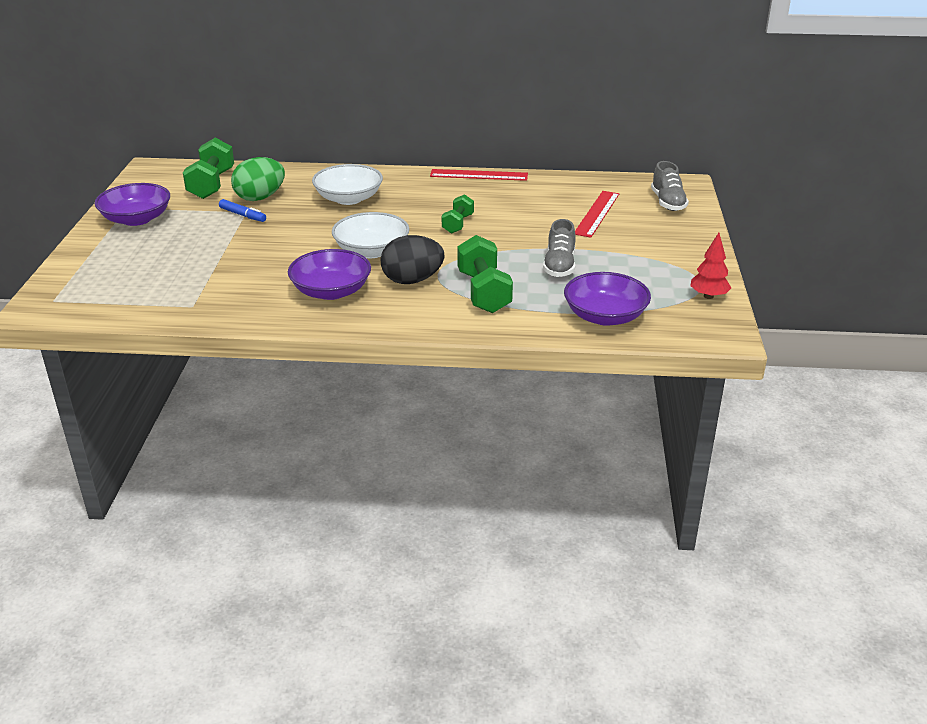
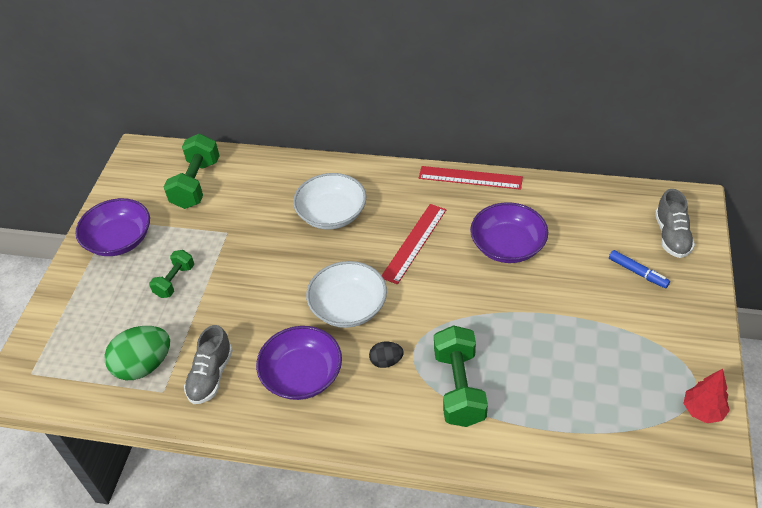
camera: 10 degrees right, 15 degrees up
(243, 215) = (223, 238): blue marker -> blue marker (637, 272)
(260, 197) = (242, 208): green egg -> green egg (144, 366)
(412, 280) = (386, 361): black egg -> black egg, size x0.52
(458, 224) = (441, 264): green dumbbell -> green dumbbell (175, 281)
(559, 266) = (543, 345): grey shoe -> grey shoe (211, 376)
(597, 213) = (592, 253): red ruler -> red ruler (414, 243)
(605, 316) = (585, 439): purple bowl -> purple bowl (507, 246)

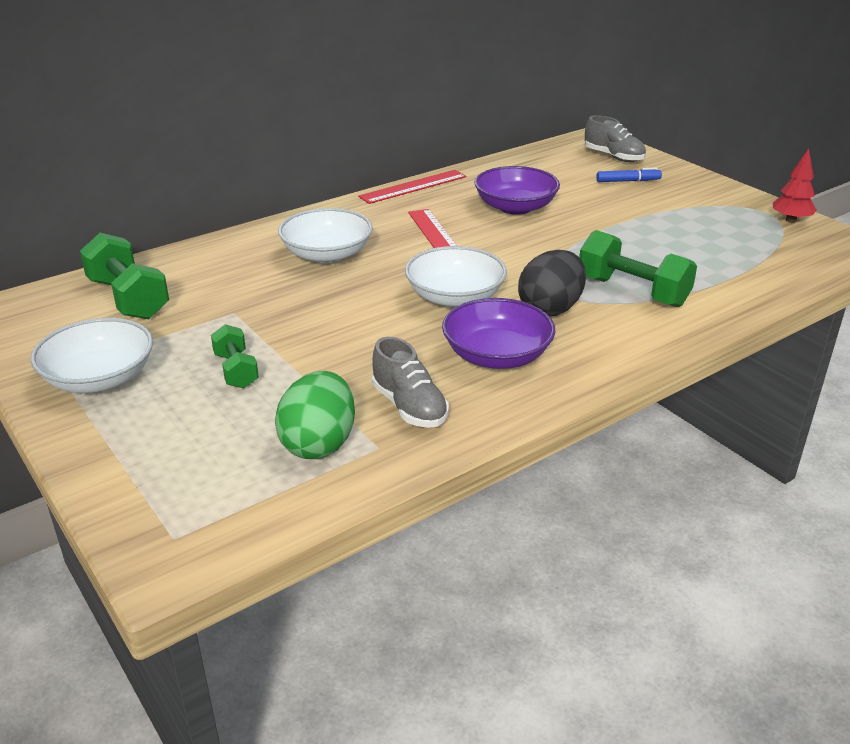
camera: 50 degrees left, 15 degrees down
(119, 240) = (99, 378): purple bowl -> white bowl
(386, 361) = (550, 309): black egg -> black egg, size x1.93

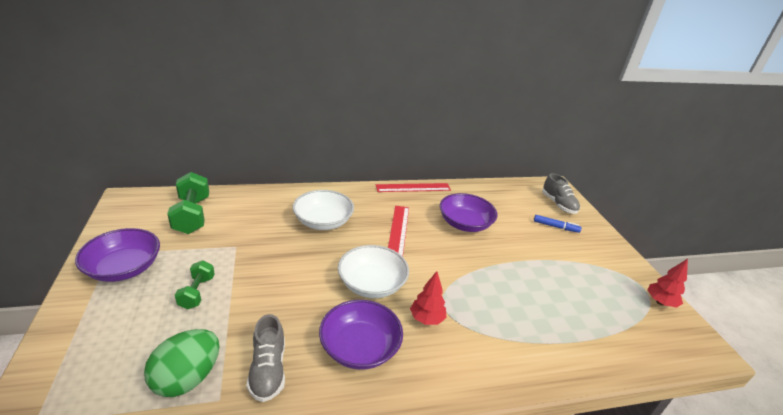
camera: 20 degrees right, 0 degrees up
(99, 378) = (124, 268): white bowl -> purple bowl
(550, 309) = (426, 319): black egg -> red tree
(632, 291) = (495, 325): green dumbbell -> none

